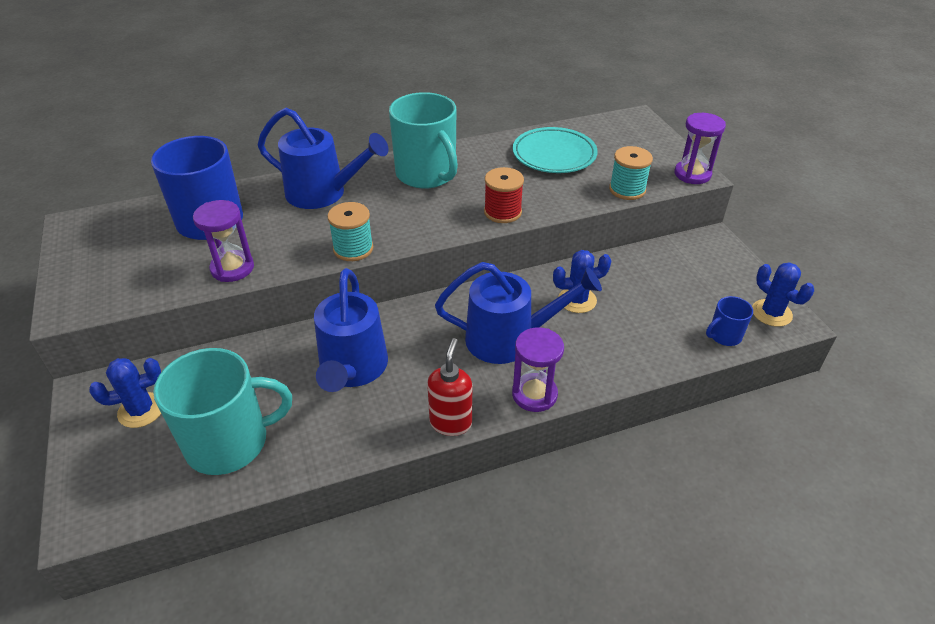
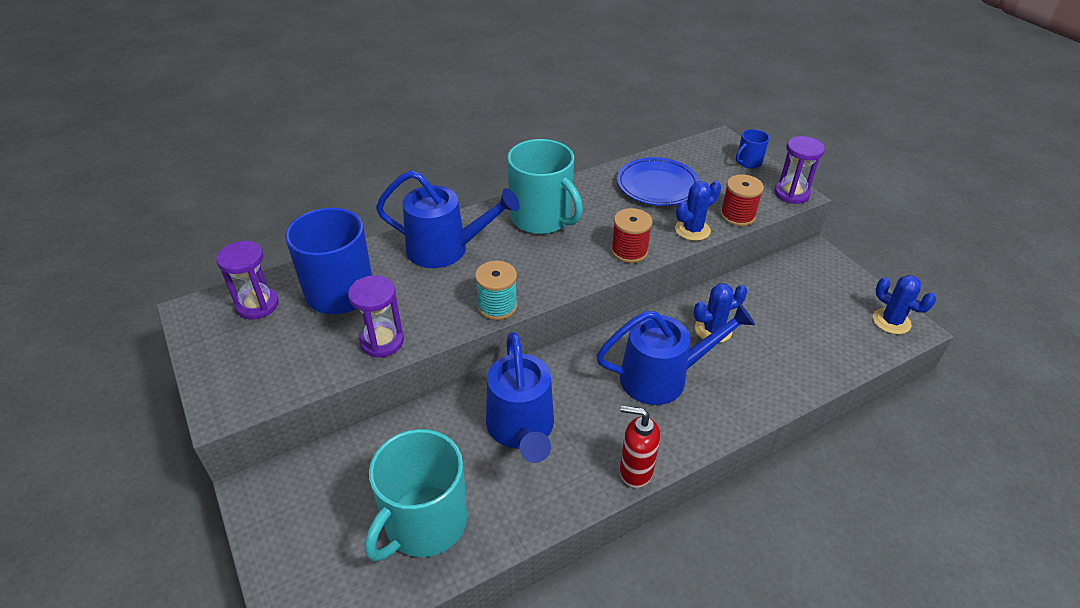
camera: 10 degrees left, 0 degrees up
(141, 410) = (320, 503): blue cactus -> blue cactus (692, 230)
(229, 442) = (424, 523): turquoise mug -> turquoise mug turned 150 degrees clockwise
(451, 422) = (635, 471): red soap dispenser -> red soap dispenser turned 75 degrees counterclockwise
(534, 394) = (704, 431): purple hourglass -> purple hourglass (257, 305)
(554, 155) = (657, 186): turquoise plate -> blue plate
(627, 190) = (737, 215): turquoise spool -> red spool
(724, 336) = (856, 349): blue mug -> blue mug (748, 162)

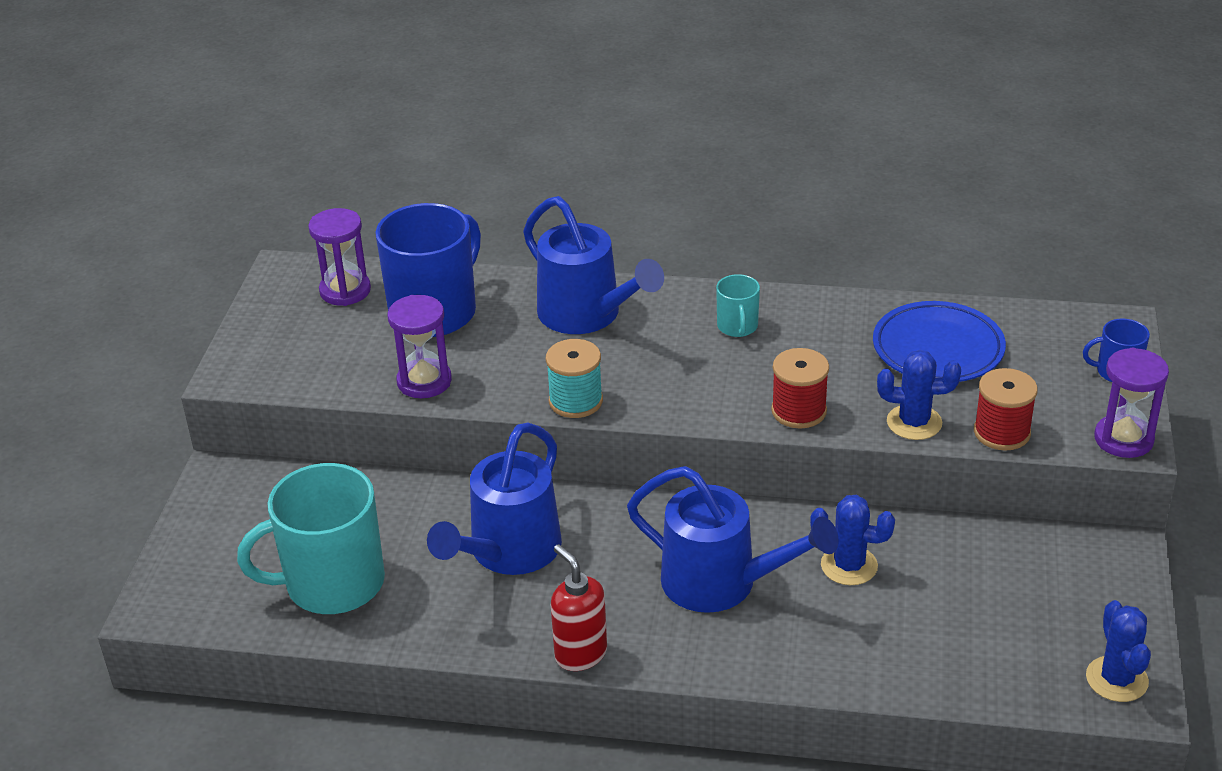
camera: 40 degrees right, 5 degrees down
(542, 218) = (737, 327): turquoise mug -> turquoise mug, size x0.46

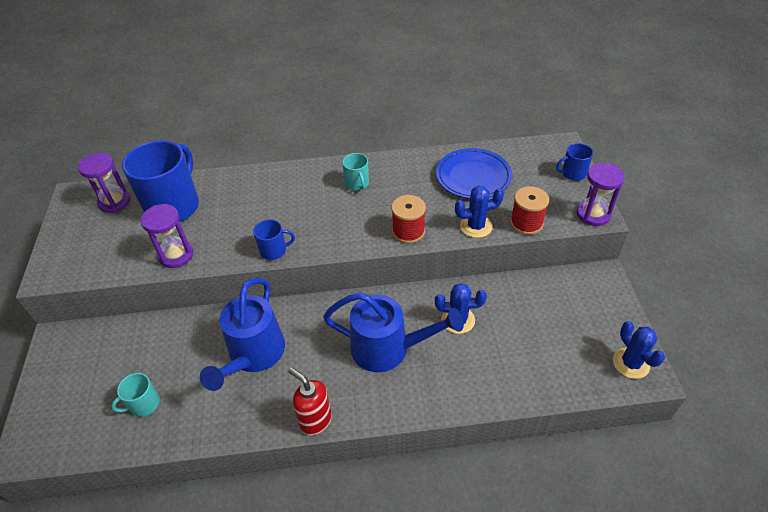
camera: 15 degrees left, 10 degrees up
(332, 583) = (144, 404): turquoise mug -> turquoise mug, size x0.46
(575, 401) = (274, 250): turquoise spool -> blue mug
(588, 315) = (268, 192): blue watering can -> none

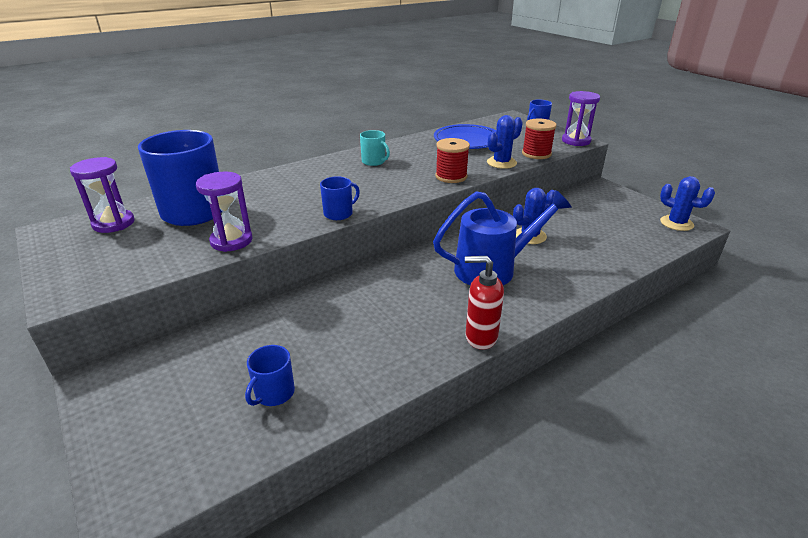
camera: 30 degrees left, 15 degrees down
(144, 404) = (274, 393): turquoise mug -> blue mug
(253, 356) = (368, 313): blue watering can -> none

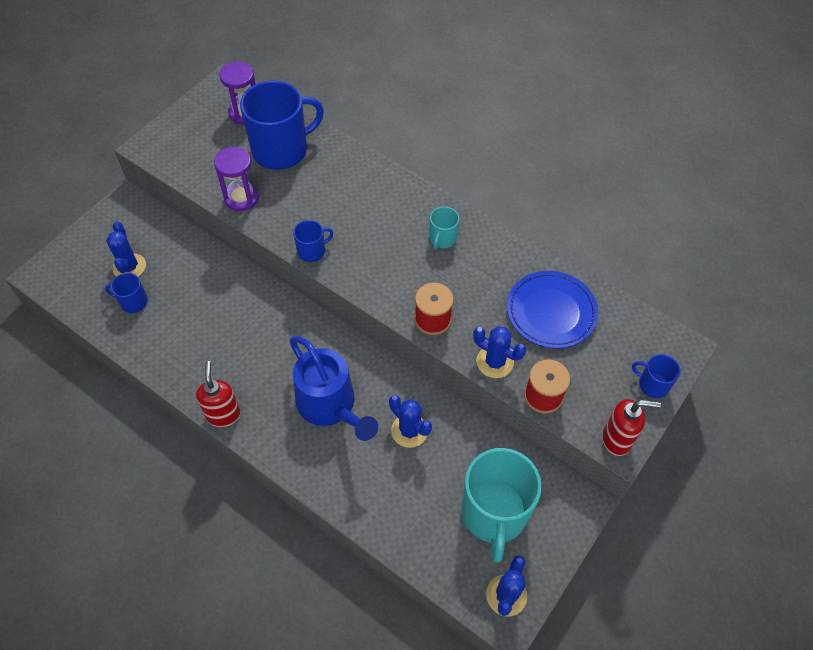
camera: 70 degrees right, 25 degrees up
(212, 389) = (129, 267): none -> blue cactus
(339, 213) = (312, 251): blue mug -> blue mug turned 60 degrees counterclockwise
(576, 141) = (616, 440): purple hourglass -> red soap dispenser
(609, 216) = (494, 513): none -> turquoise mug

